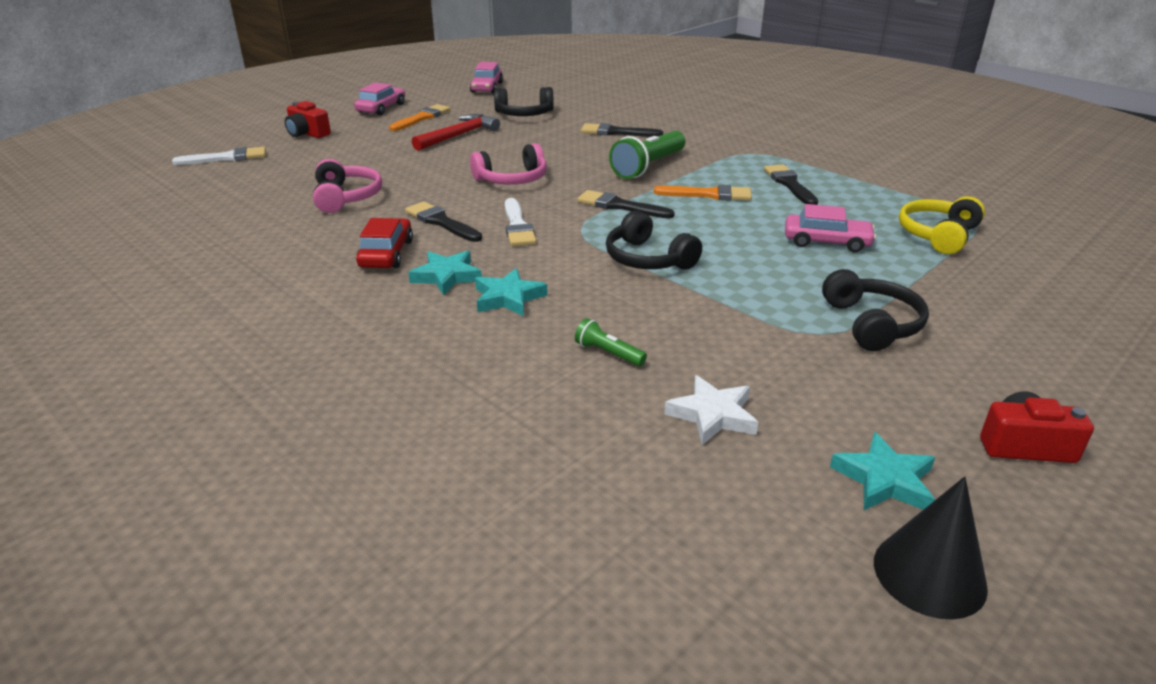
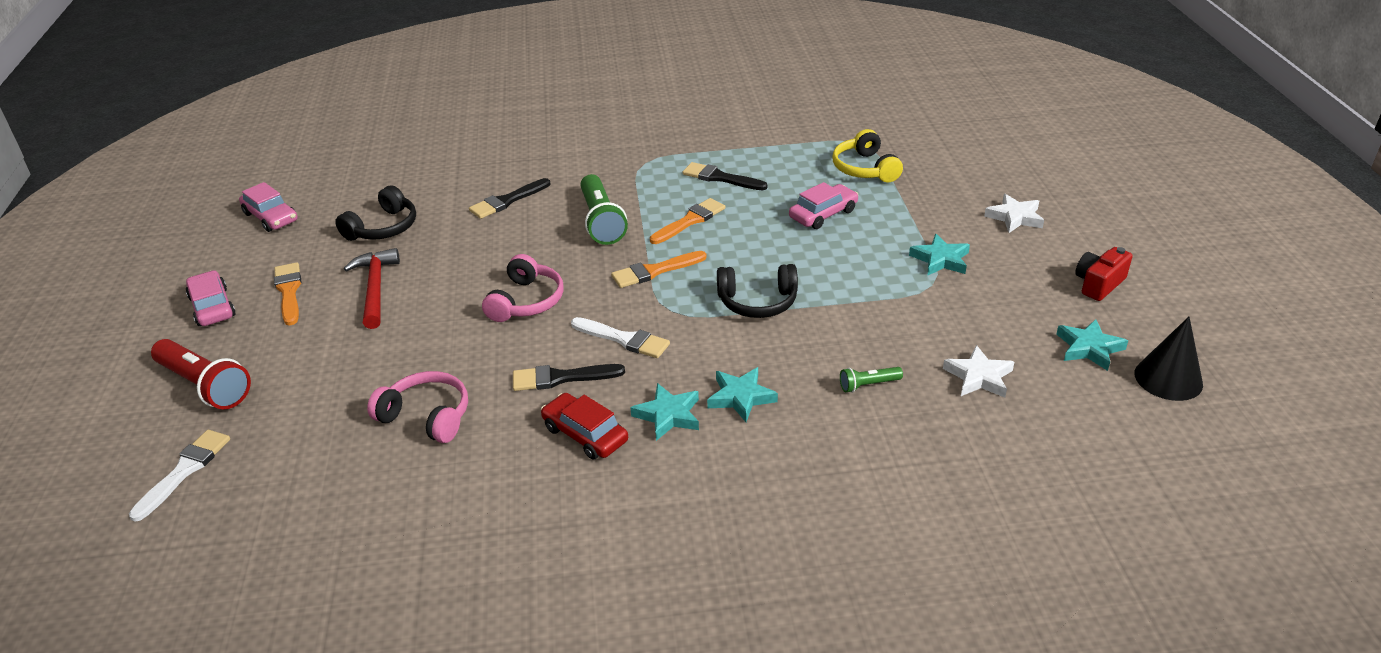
camera: 50 degrees left, 5 degrees up
(307, 133) = (205, 385): red camera -> red flashlight
(620, 206) = (654, 271): black brush -> orange brush
(871, 324) = (940, 259): black headphones -> turquoise star
(1035, 342) = (1015, 217): none -> white star

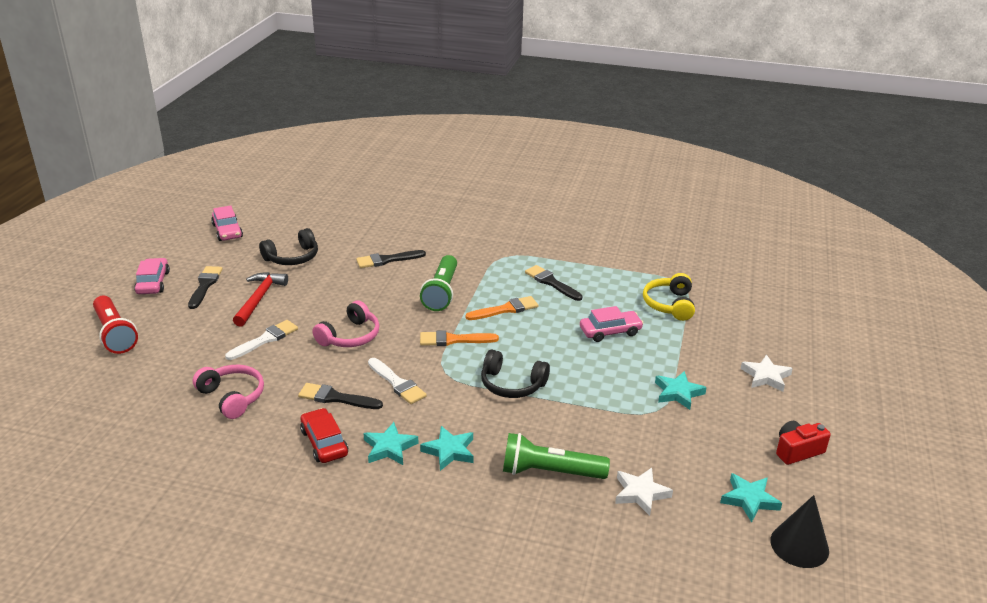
camera: 20 degrees right, 5 degrees down
(184, 471) = (68, 386): white brush -> white brush (265, 339)
(289, 291) = (205, 285): orange brush -> black brush
(868, 385) = (549, 472): green flashlight -> green flashlight, size x2.05

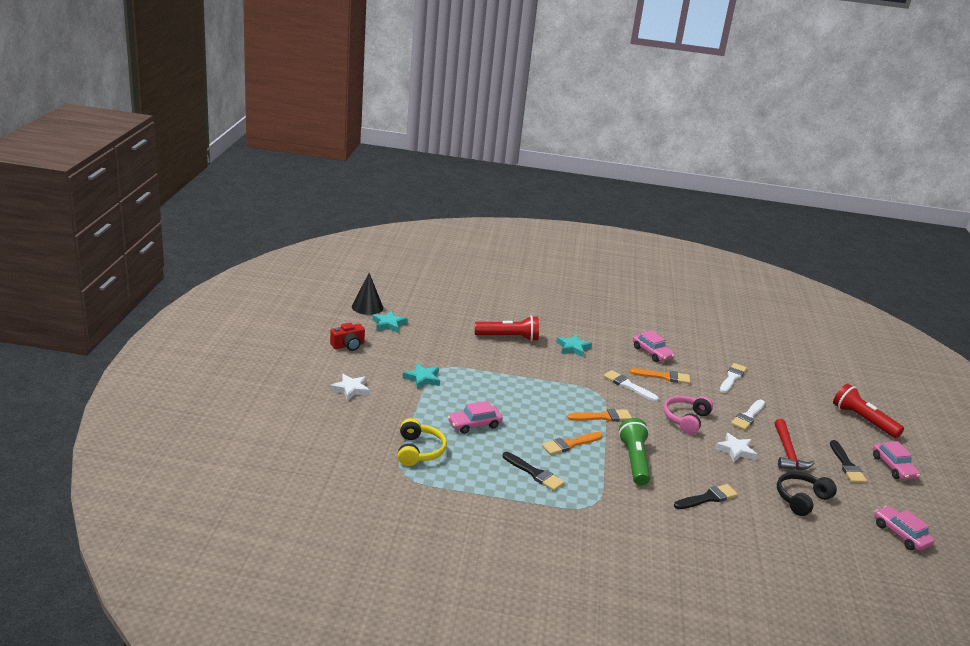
camera: 170 degrees right, 5 degrees down
(232, 397) = (732, 377): pink headphones -> white brush
(324, 443) = (652, 353): red car -> pink car
(336, 398) = (663, 377): black brush -> orange brush
(389, 447) = (611, 350): turquoise star -> none
(512, 384) = (545, 384): black headphones -> none
(549, 472) = (508, 337): green flashlight -> red flashlight
(640, 493) = (453, 328): white star -> white star (735, 450)

